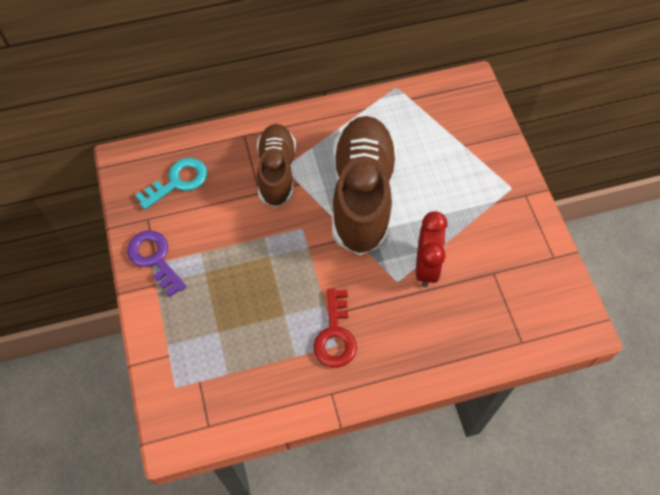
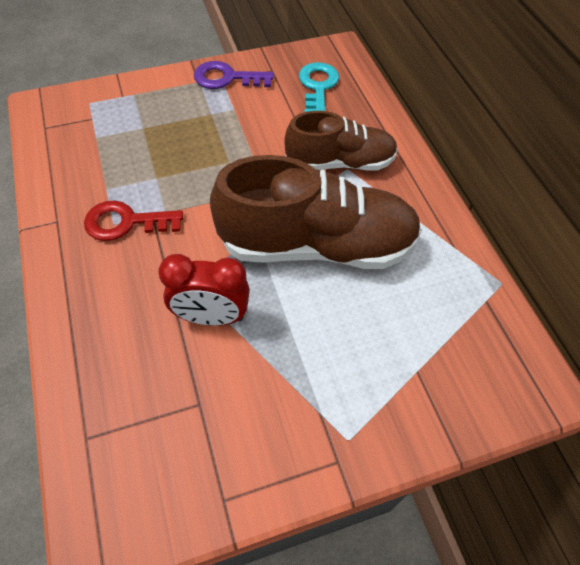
camera: 85 degrees right, 5 degrees down
(154, 259) = (226, 78): purple key -> purple key turned 135 degrees counterclockwise
(178, 181) = (317, 87): turquoise key -> turquoise key turned 135 degrees counterclockwise

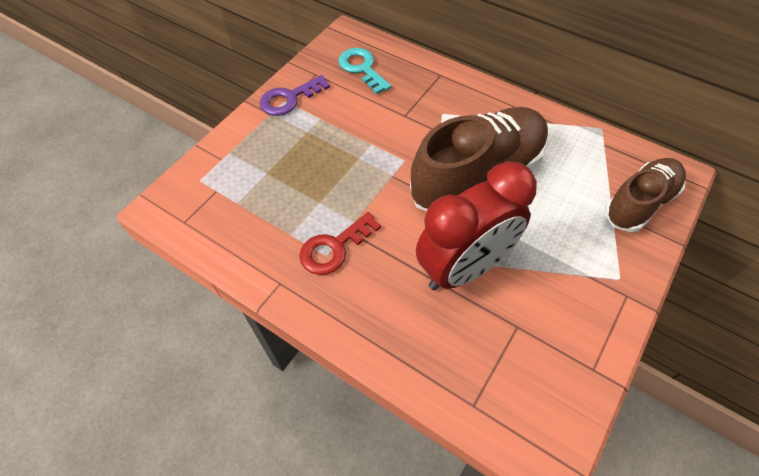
camera: 35 degrees left, 0 degrees up
(211, 317) = (464, 268): red clock -> red clock, size x1.61
(340, 162) = (433, 112): brown shoe -> brown shoe (639, 203)

